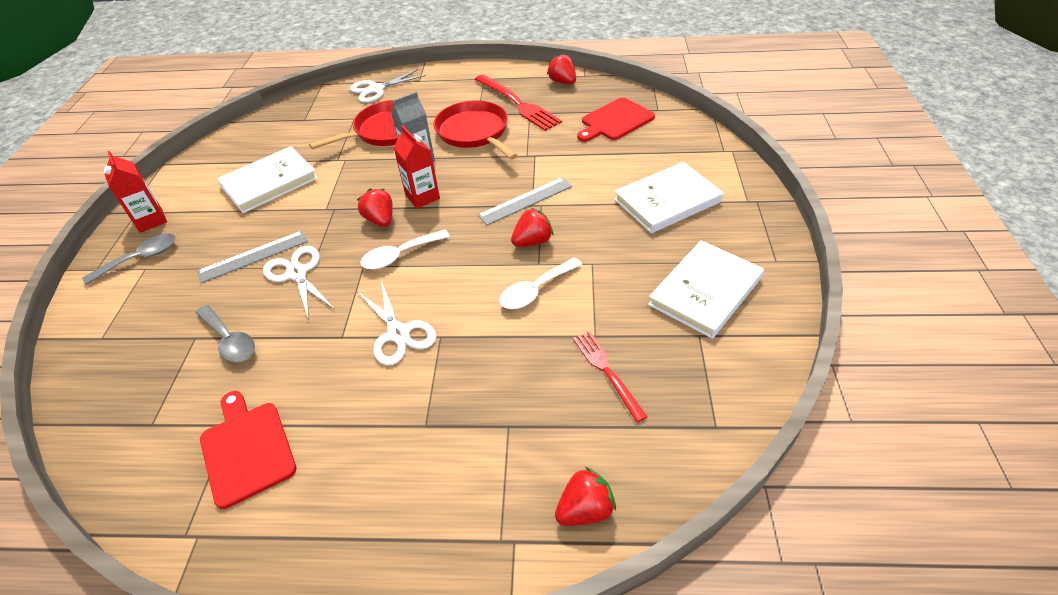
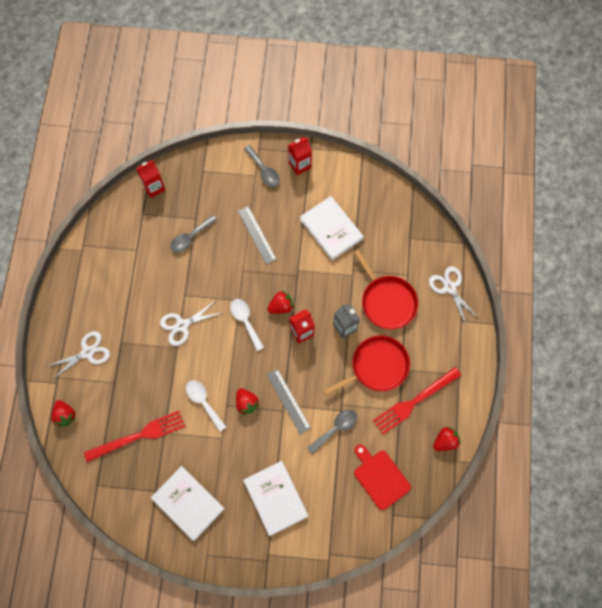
camera: 90 degrees right, 25 degrees up
(99, 411) = (154, 187): none -> red carton
(246, 449) = (121, 261): red cutting board -> none
(297, 273) = (238, 263): white scissors -> white scissors (87, 352)
(559, 157) = (336, 428): none -> grey spoon
(607, 371) = (139, 436): red fork -> red fork, size x1.63

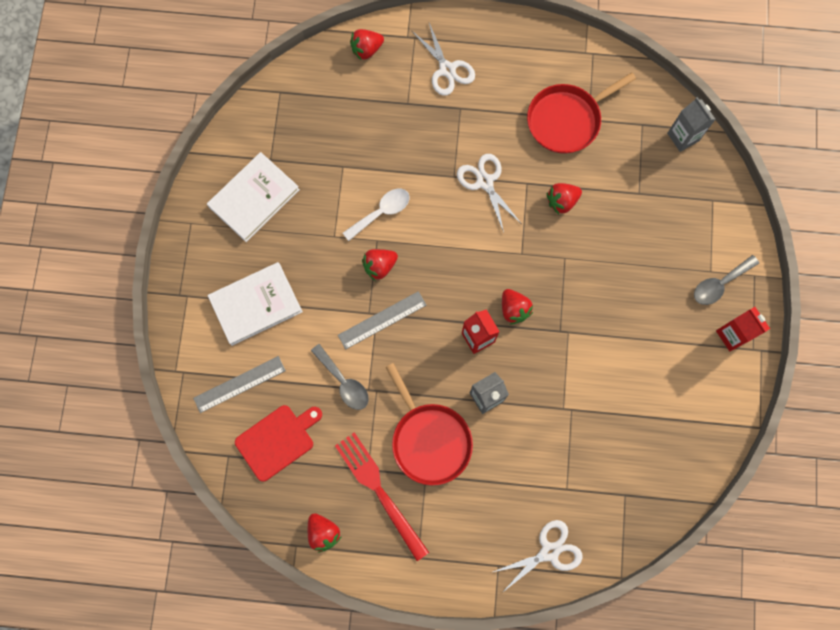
camera: 90 degrees right, 5 degrees up
(139, 436) = (339, 136): red fork -> none
(154, 187) = (683, 137): red carton -> grey carton
(190, 237) = (610, 187): grey spoon -> none
(200, 271) = (562, 201): none -> red strawberry
(245, 321) = (492, 262): white spoon -> none
(257, 235) = (619, 275): grey ruler -> grey ruler (239, 384)
(331, 229) = (633, 379): white book -> none
(387, 301) = (525, 457): red pan -> red pan (567, 120)

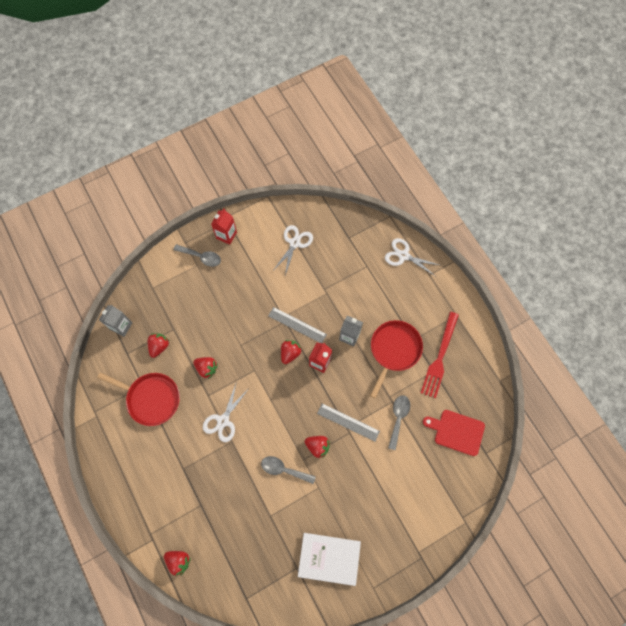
camera: 125 degrees left, 5 degrees down
(239, 384) = (444, 477): grey ruler -> grey ruler (297, 325)
(256, 304) = (392, 504): white book -> none
(323, 532) = (482, 371): red strawberry -> red strawberry (159, 346)
(381, 212) = (283, 469): white spoon -> grey spoon
(447, 69) = (161, 496): white scissors -> white scissors (295, 243)

